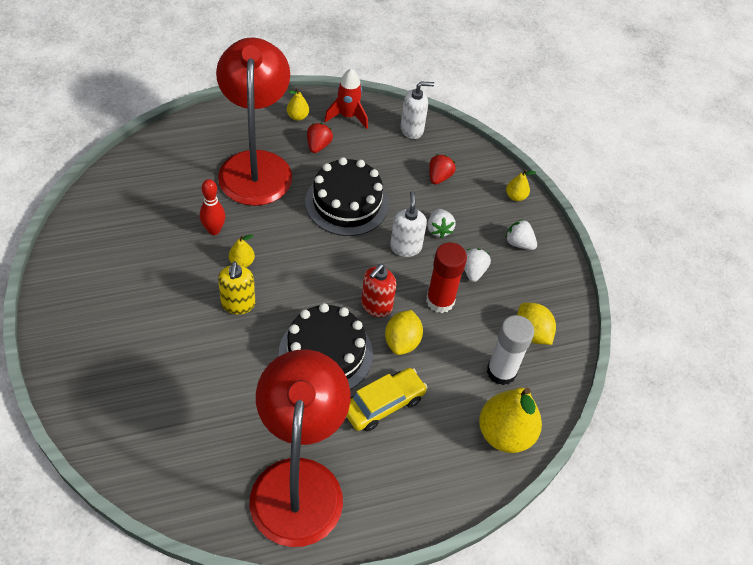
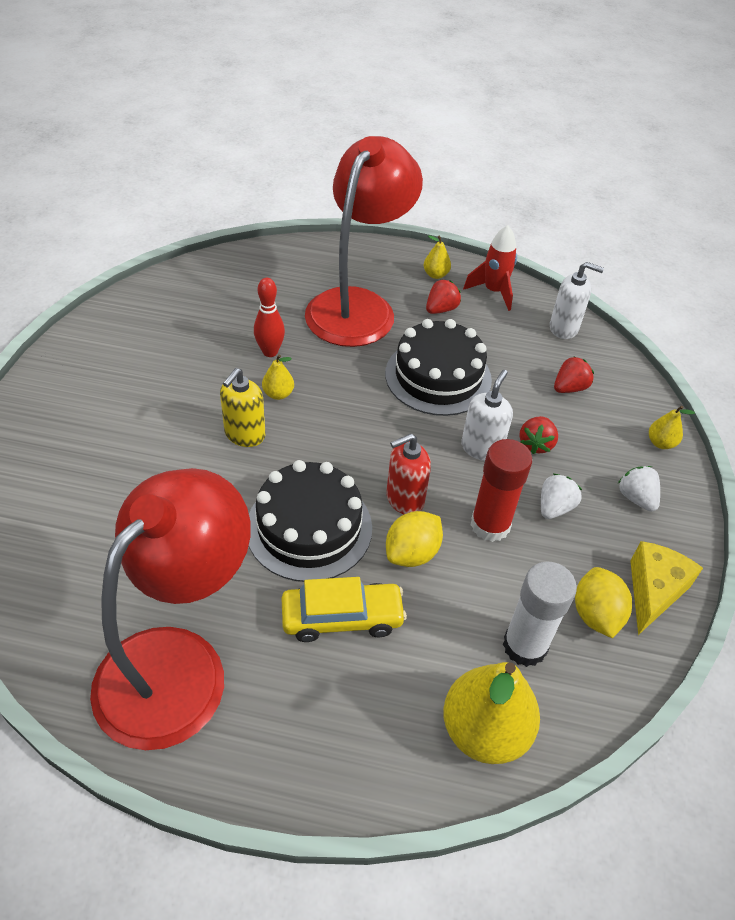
camera: 30 degrees right, 5 degrees down
(439, 229) = (536, 444): white strawberry -> red strawberry
(557, 303) = (653, 591): none -> yellow cheese

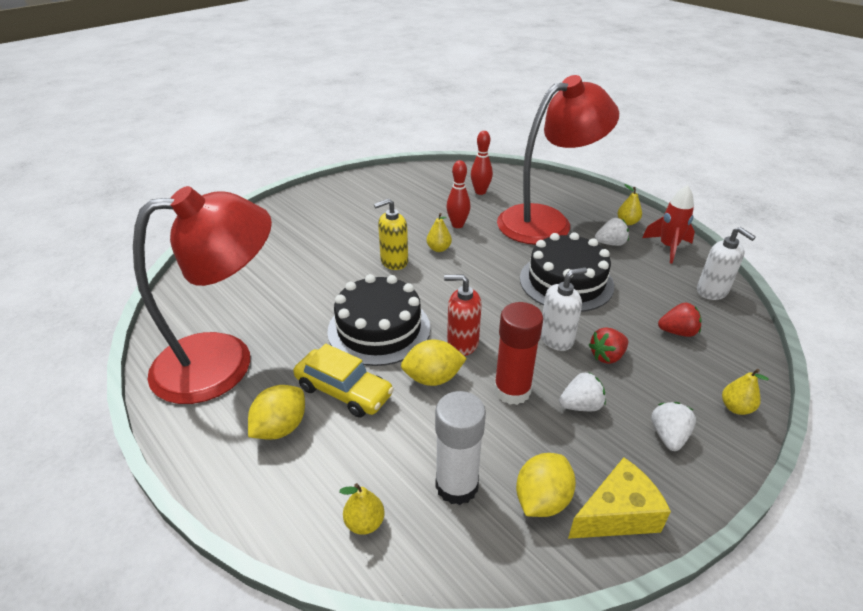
camera: 40 degrees right, 10 degrees down
(254, 293) = (480, 192): none -> red bowling pin
(319, 695) = (280, 427): none -> yellow lemon
(441, 309) = (610, 243): red strawberry -> white strawberry
(484, 731) = (365, 522): yellow pear -> yellow pear, size x0.47

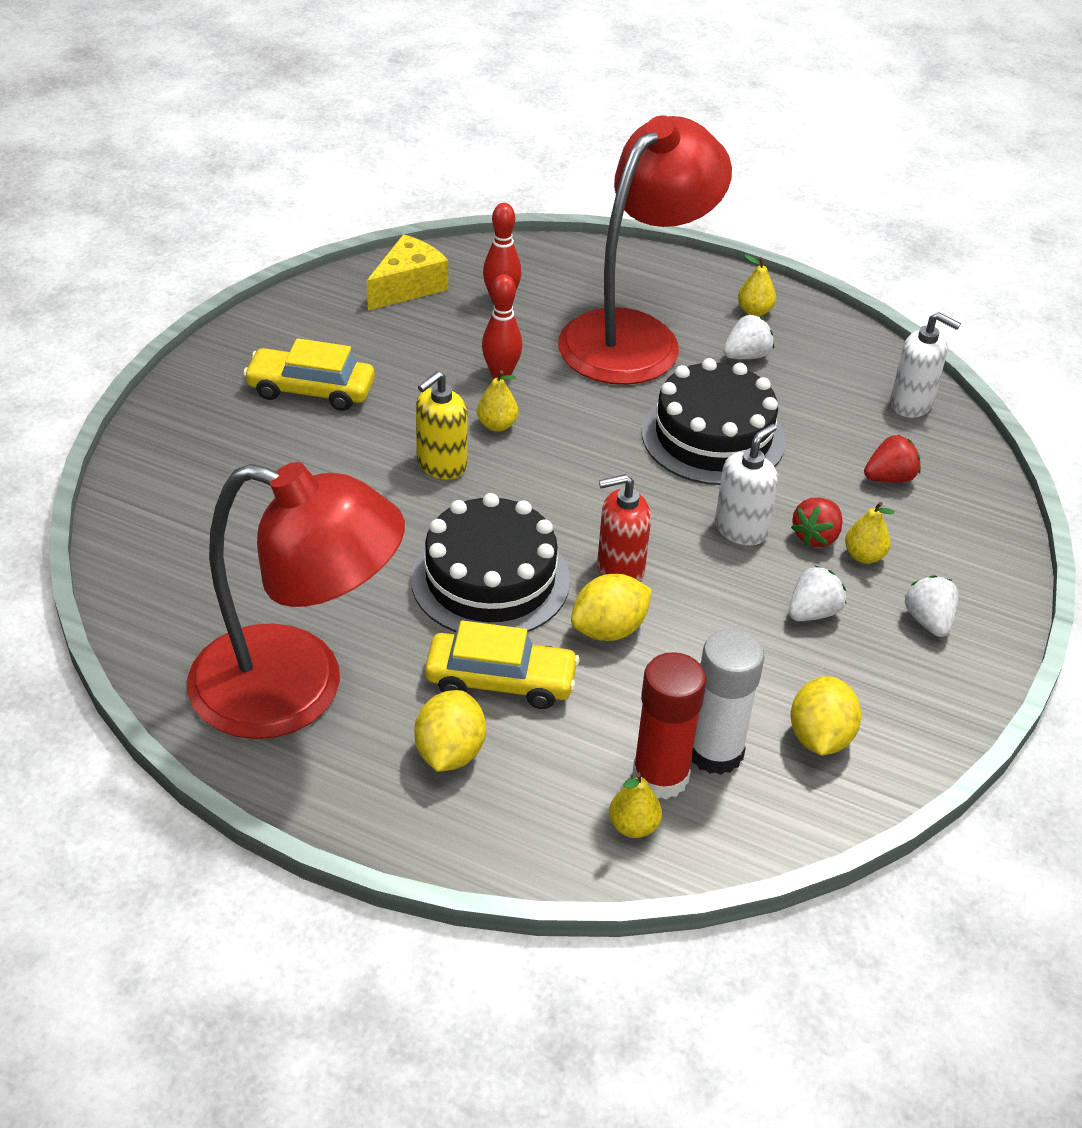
camera: 25 degrees left, 5 degrees up
(224, 361) = (297, 689): red lamp -> red lamp turned 60 degrees clockwise
(352, 212) = (311, 390): none -> yellow car
(512, 390) = (720, 617): red glue stick -> red glue stick (660, 776)
(617, 514) = (907, 727): yellow cheese -> yellow cheese (408, 286)
(668, 247) = (828, 344): red rocket -> none
(735, 408) = (991, 563): yellow pear -> yellow pear (864, 556)

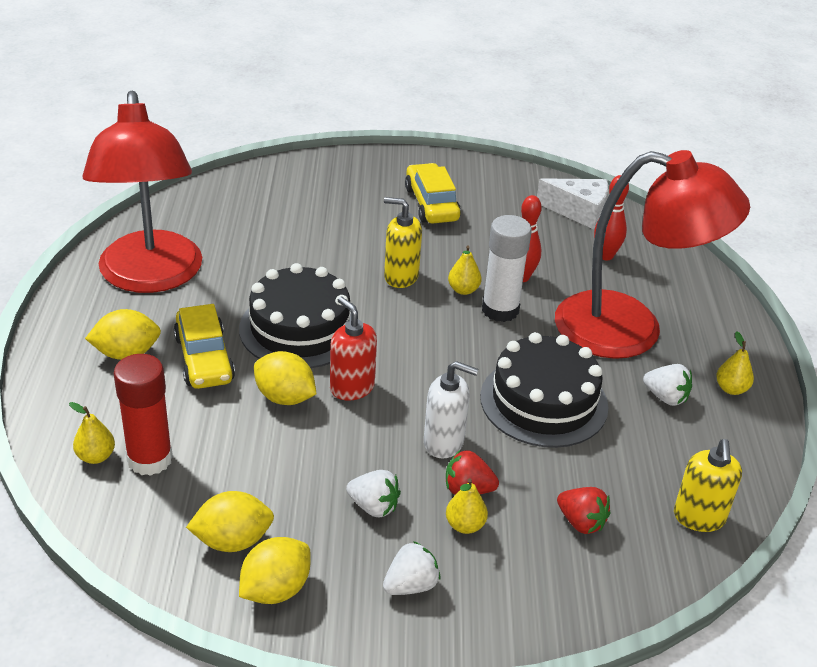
camera: 65 degrees right, 5 degrees down
(408, 286) = (579, 212): yellow cheese -> white cheese
(715, 752) = (187, 483): white glue stick -> white glue stick (500, 310)
(901, 722) = (275, 589): none -> yellow lemon
(911, 404) = (699, 517): white soap dispenser -> yellow soap dispenser

